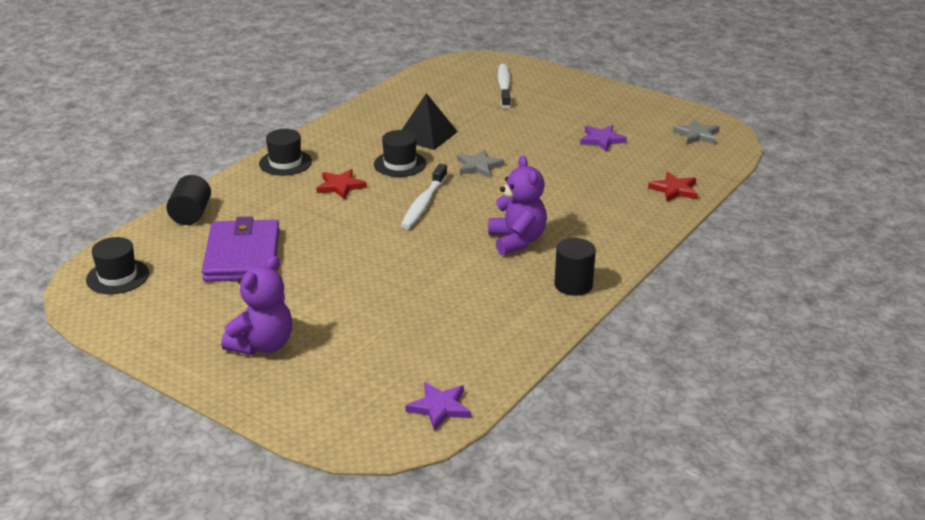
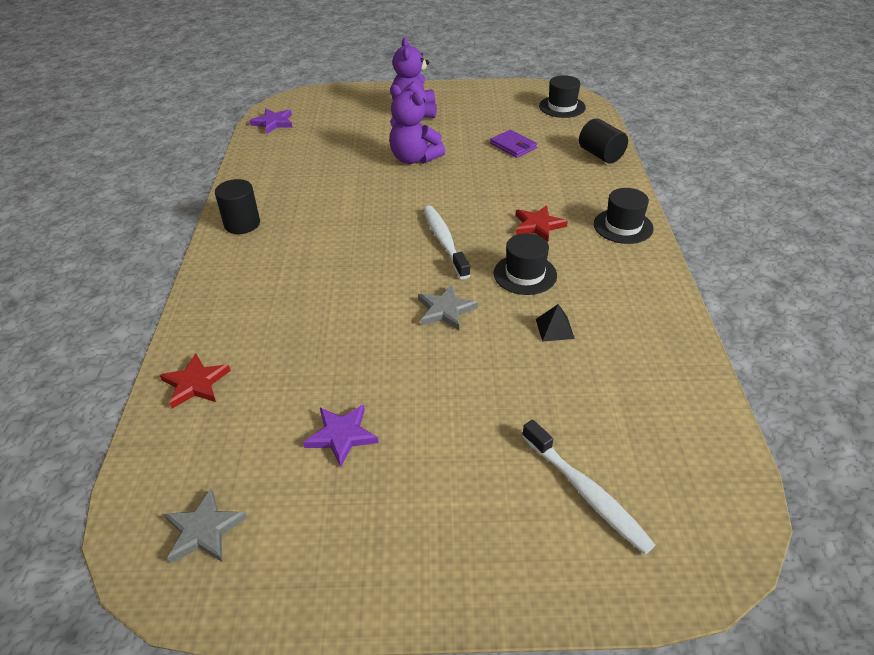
camera: 145 degrees right, 10 degrees up
(242, 255) = (513, 146): purple wallet -> purple wallet, size x0.50
(426, 135) = (555, 328): black pyramid -> black pyramid, size x0.52
(517, 241) = (323, 242): purple teddy bear -> purple teddy bear (414, 159)

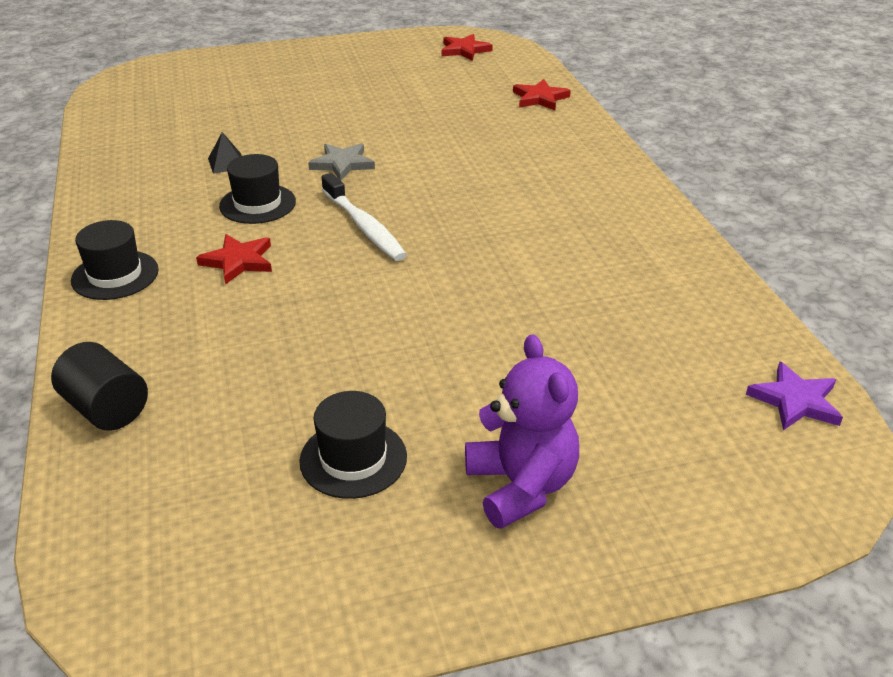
camera: 165 degrees right, 5 degrees down
(204, 530) = (464, 50): grey star -> red star
(242, 224) = (640, 215): black cylinder -> none
(341, 435) = (400, 88): purple star -> none
(414, 159) = (462, 350): purple teddy bear -> none
(513, 146) = (281, 408): purple wallet -> none
(562, 107) = (160, 562): black hat -> black hat (353, 458)
(586, 493) = (214, 85): white toothbrush -> none

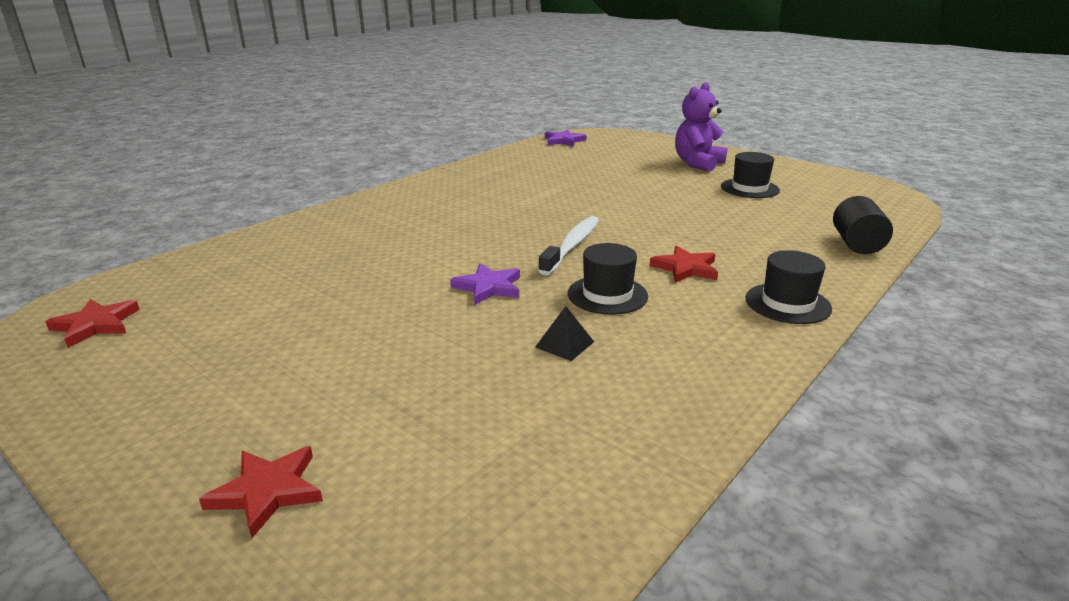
camera: 125 degrees left, 10 degrees down
(342, 164) = (488, 287): grey star -> purple star
(540, 98) = (248, 250): red star -> red star (267, 491)

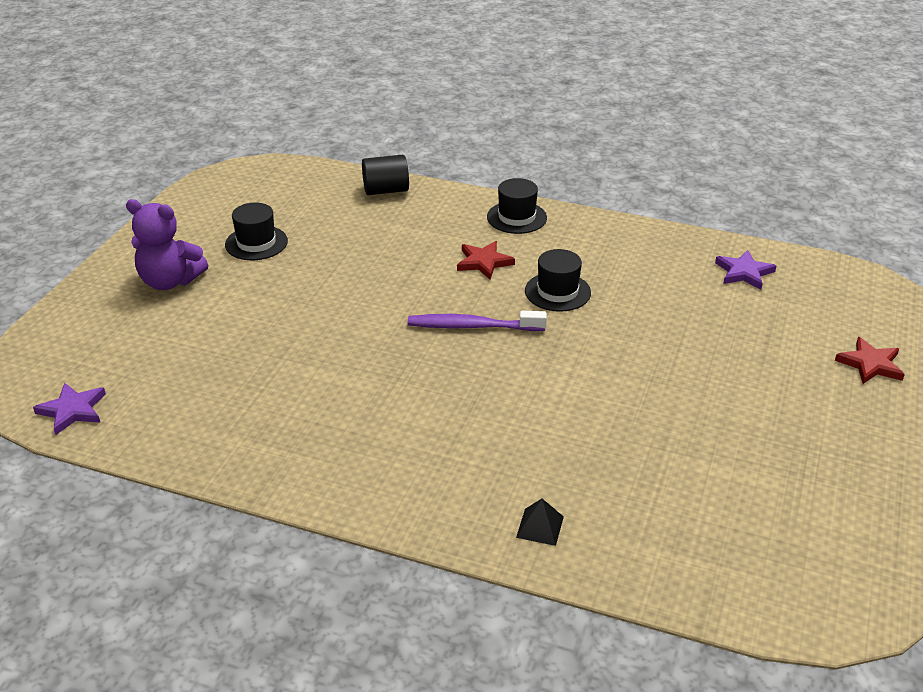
camera: 110 degrees left, 10 degrees up
(96, 325) = (830, 567): red star -> none
(488, 287) = (587, 353): purple star -> purple star (744, 272)
(564, 344) = (643, 297): black pyramid -> black pyramid (540, 527)
(572, 246) = (472, 326): white toothbrush -> purple toothbrush

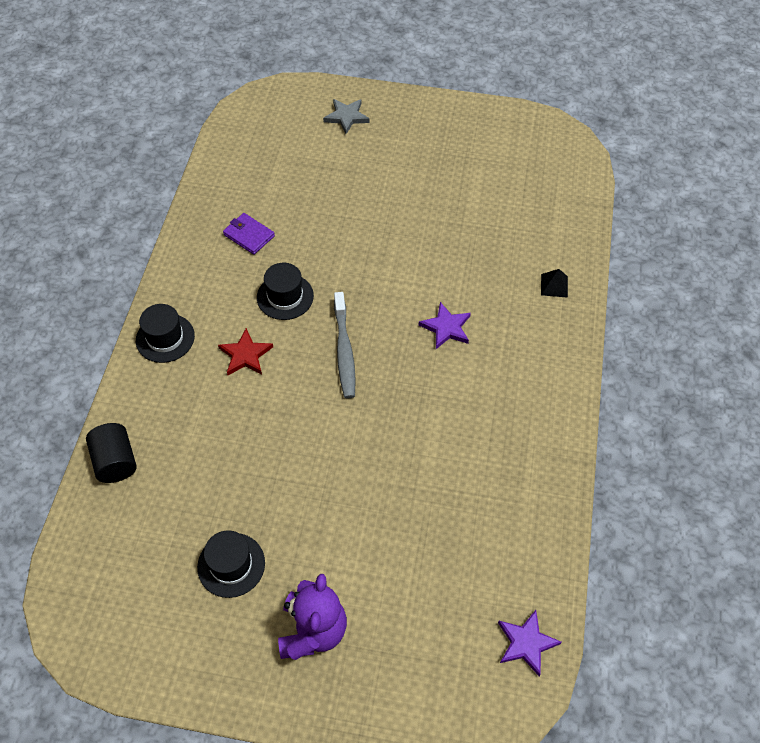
camera: 100 degrees left, 20 degrees up
(472, 326) = (344, 351): purple toothbrush -> grey toothbrush
(651, 273) = (249, 235): none -> purple wallet
(744, 272) = (241, 178): purple star -> purple star (446, 327)
(870, 364) = (346, 117): red star -> grey star

